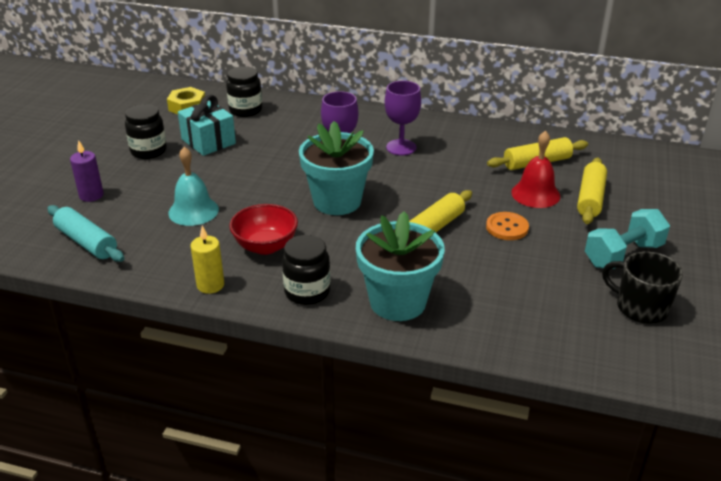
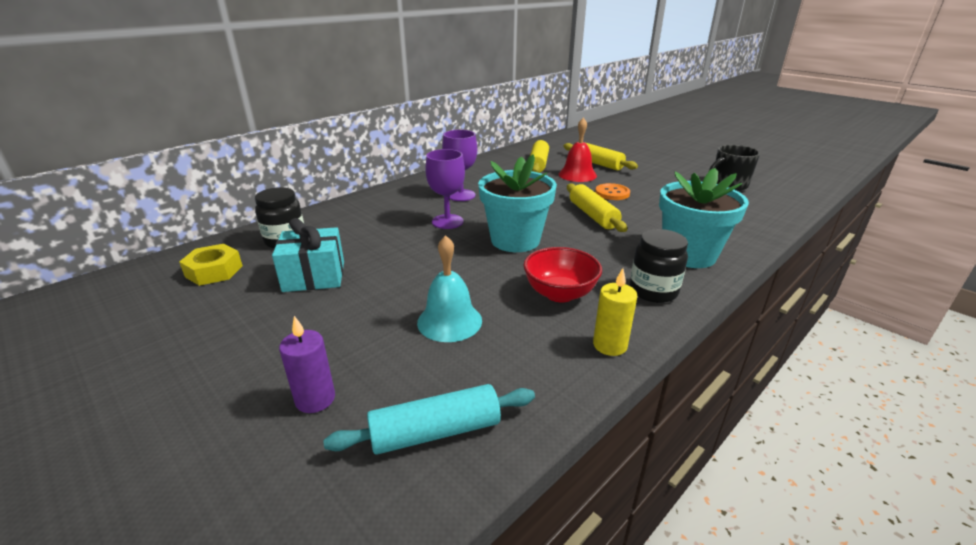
camera: 60 degrees left, 5 degrees down
(148, 151) = (271, 322): black jar -> none
(623, 255) = (668, 173): turquoise dumbbell -> none

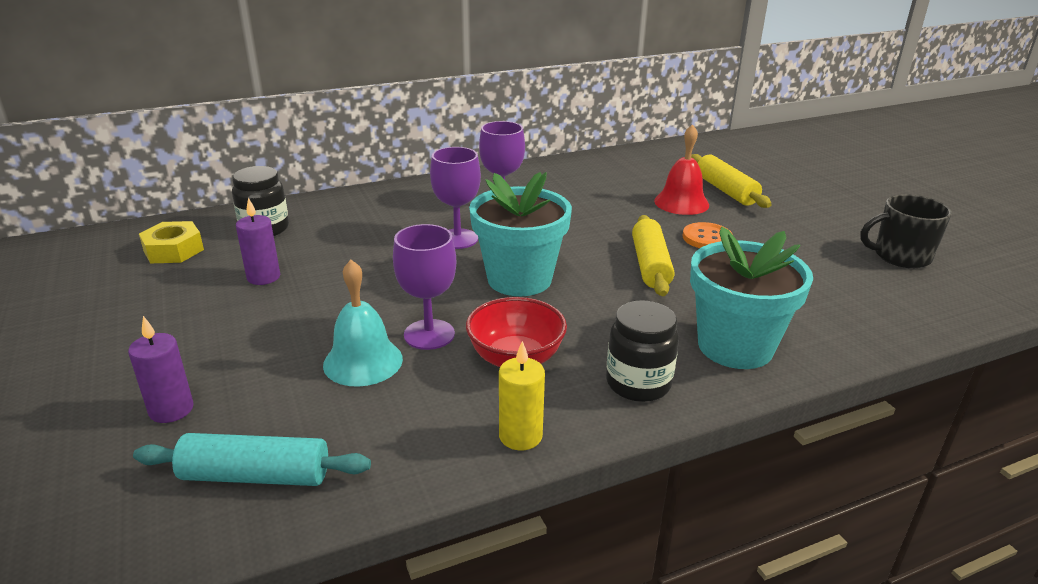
camera: 20 degrees right, 0 degrees up
(314, 276) = (263, 277): turquoise gift -> purple candle
(483, 290) = (429, 334): none -> purple goblet
(538, 164) = (640, 178): yellow rolling pin -> none

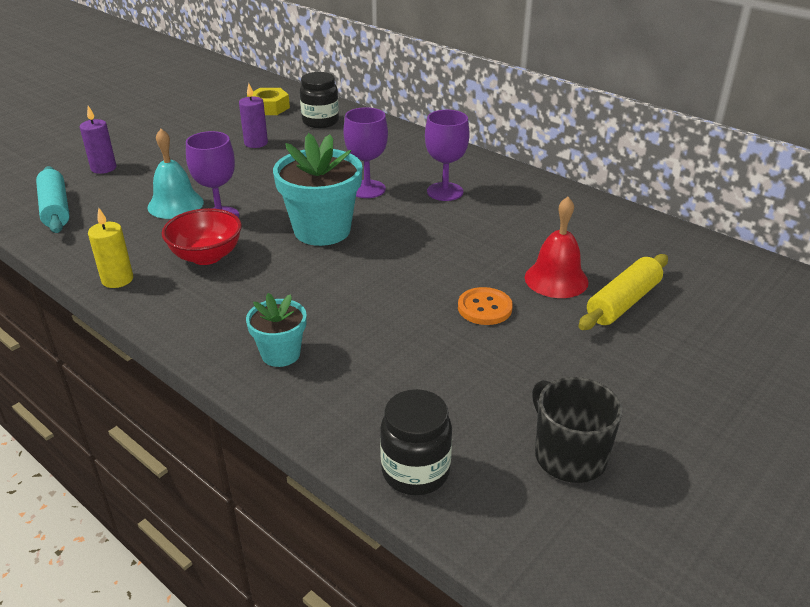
camera: 65 degrees right, 5 degrees up
(638, 383) = (200, 314): black jar -> black jar (415, 471)
(650, 265) = (397, 285): yellow rolling pin -> none
(735, 346) = (280, 354): turquoise flower pot -> turquoise flower pot, size x0.55

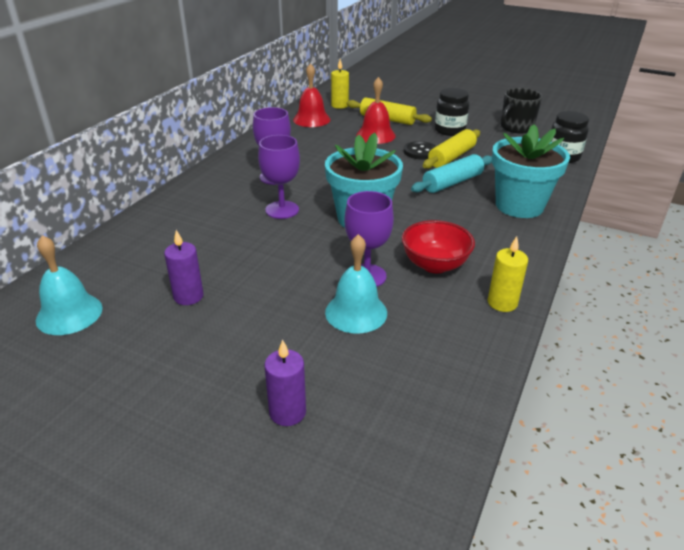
camera: 105 degrees left, 0 degrees up
(56, 209) = (411, 410): turquoise rolling pin -> turquoise rolling pin (452, 182)
(269, 107) = (69, 314): yellow nut -> turquoise bell
(280, 354) = (519, 206): turquoise flower pot -> turquoise flower pot, size x1.81
(320, 122) = (122, 263): black jar -> black jar (449, 130)
(456, 333) = (451, 157): none -> yellow rolling pin
(484, 308) = (420, 152): orange button -> black button
(625, 234) = (311, 119): none -> red bell
(688, 266) = (339, 105): none -> yellow candle

